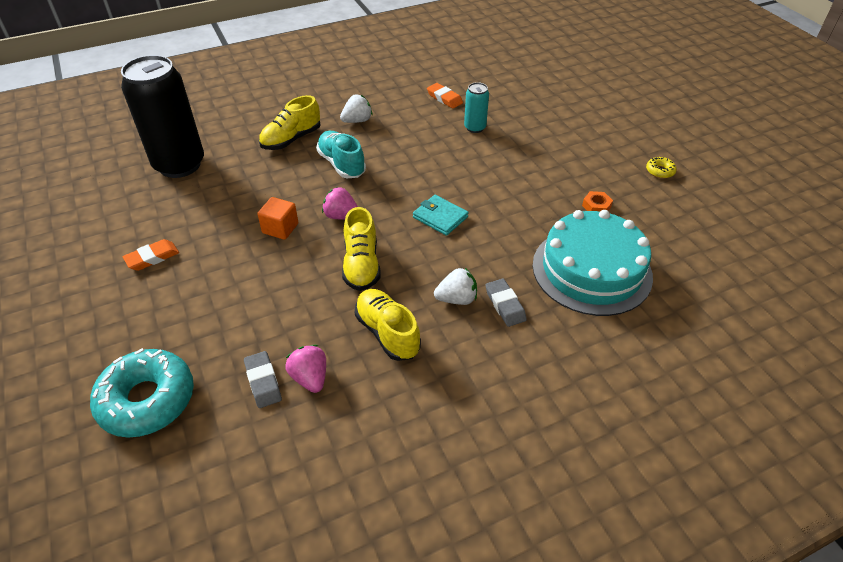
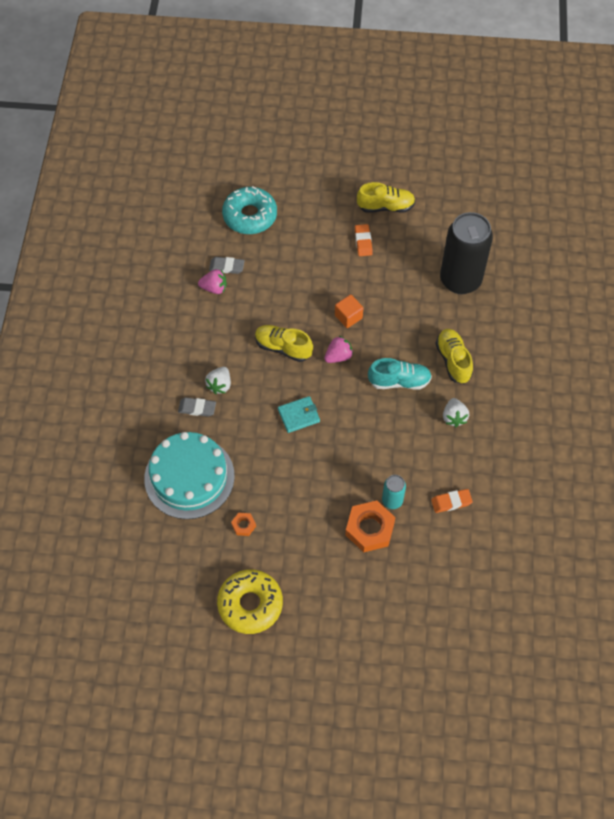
camera: 120 degrees right, 15 degrees up
(387, 333) = (219, 337): yellow shoe -> yellow shoe (385, 207)
(514, 131) = (369, 529): none -> orange nut
(660, 171) = (250, 604): yellow donut -> yellow donut, size x2.40

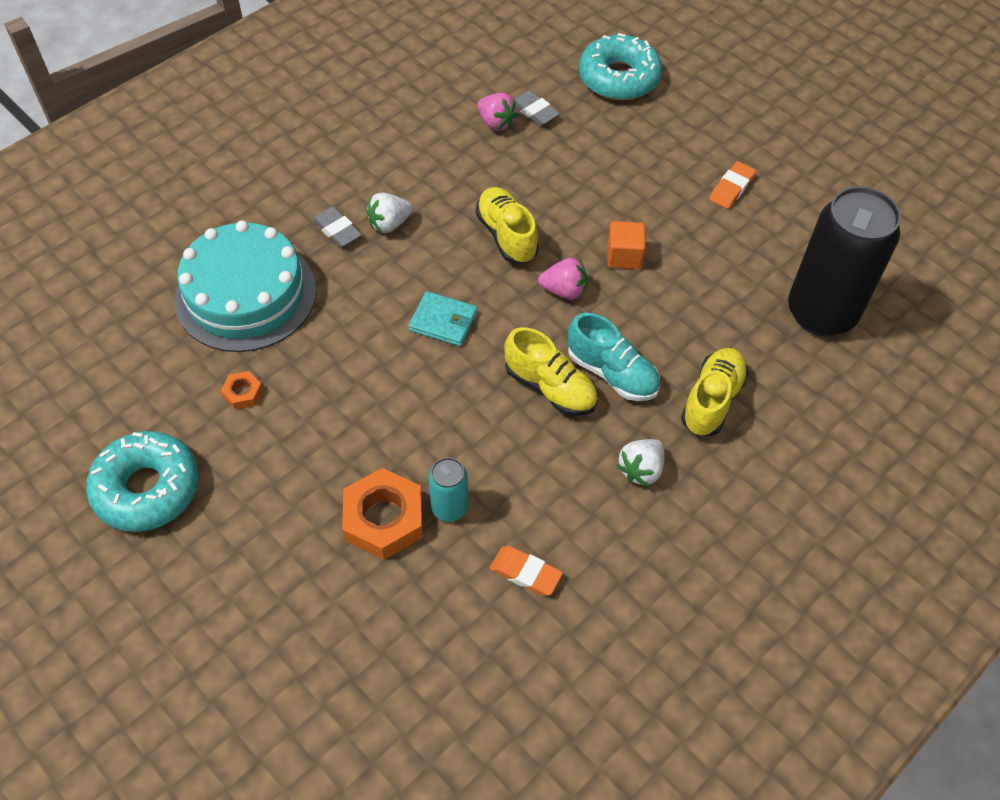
camera: 40 degrees right, 5 degrees down
(250, 604) = (147, 488): yellow donut -> turquoise donut
(385, 207) = (802, 169): yellow shoe -> yellow shoe (550, 387)

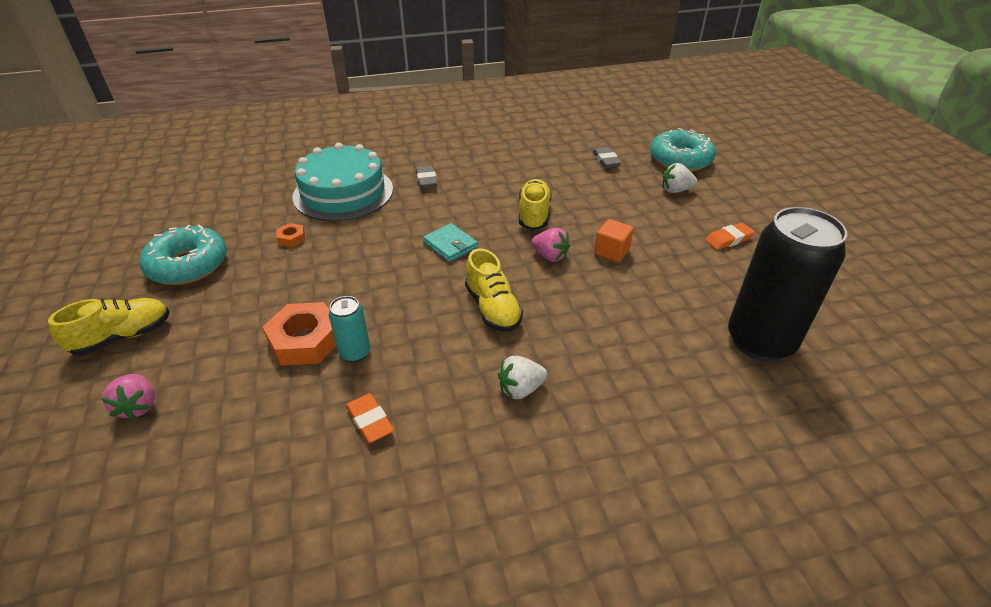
camera: 30 degrees right, 15 degrees down
(389, 224) = (461, 186): white strawberry -> white strawberry (676, 190)
(496, 123) = (574, 159): pink strawberry -> pink strawberry (138, 406)
(612, 373) = (547, 317): turquoise shoe -> none
(712, 400) = (617, 365): yellow shoe -> yellow shoe (123, 337)

